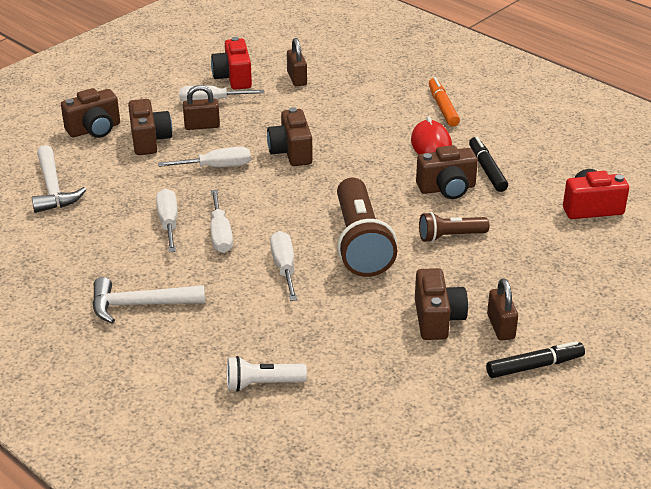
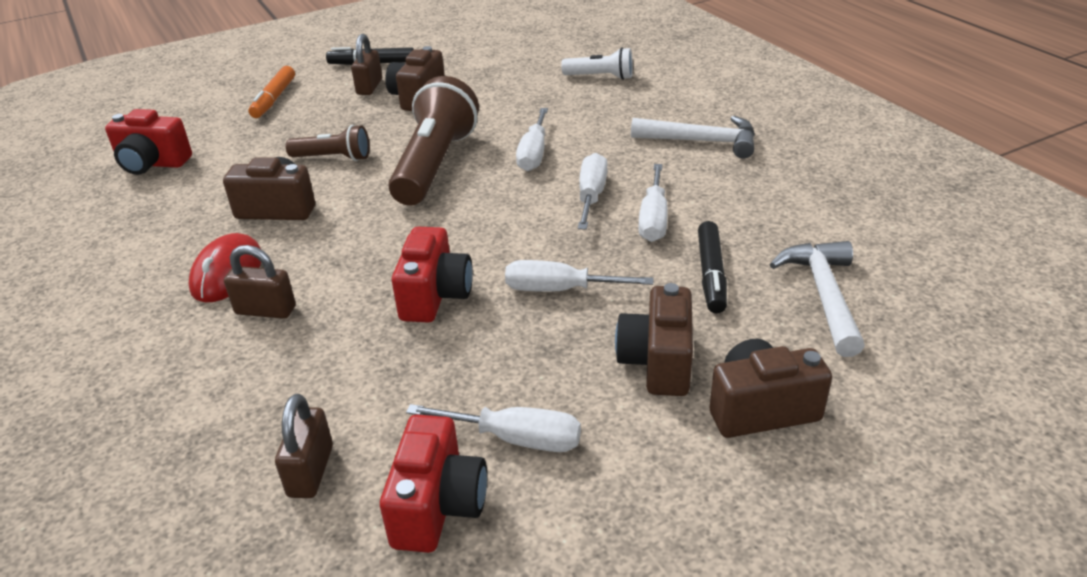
camera: 160 degrees left, 0 degrees up
(202, 126) = (555, 378): brown padlock -> brown padlock (265, 310)
(291, 152) = (435, 296): brown camera -> red camera
(443, 107) = (132, 338): orange marker -> orange marker (274, 99)
(487, 169) = (201, 224): black marker -> black marker (711, 274)

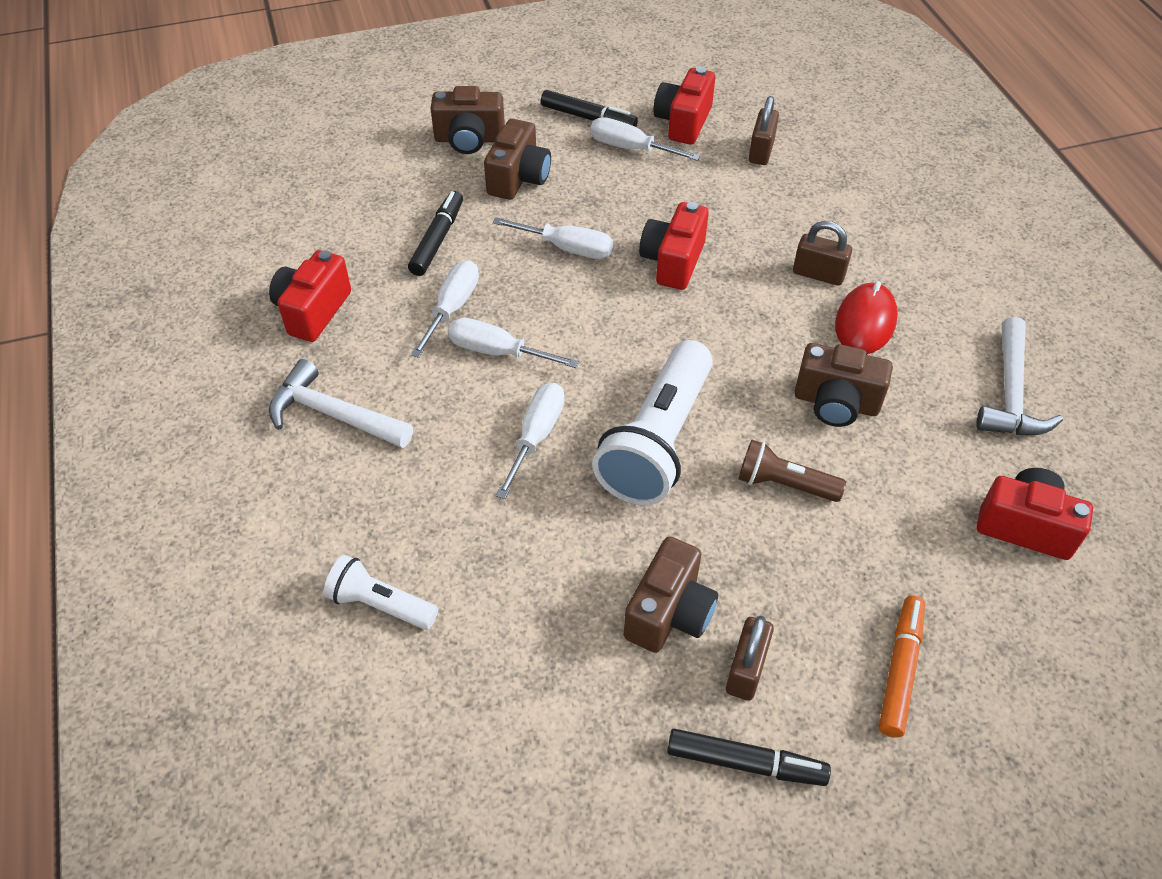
camera: 170 degrees left, 15 degrees up
(435, 165) = (657, 442): brown flashlight -> white flashlight
(591, 196) = (497, 352): white screwdriver -> white screwdriver turned 90 degrees clockwise
(598, 484) = (588, 118): none -> black marker
(783, 197) = (313, 311): none -> red camera
(823, 295) = (364, 206): white hammer -> white hammer (1010, 394)

